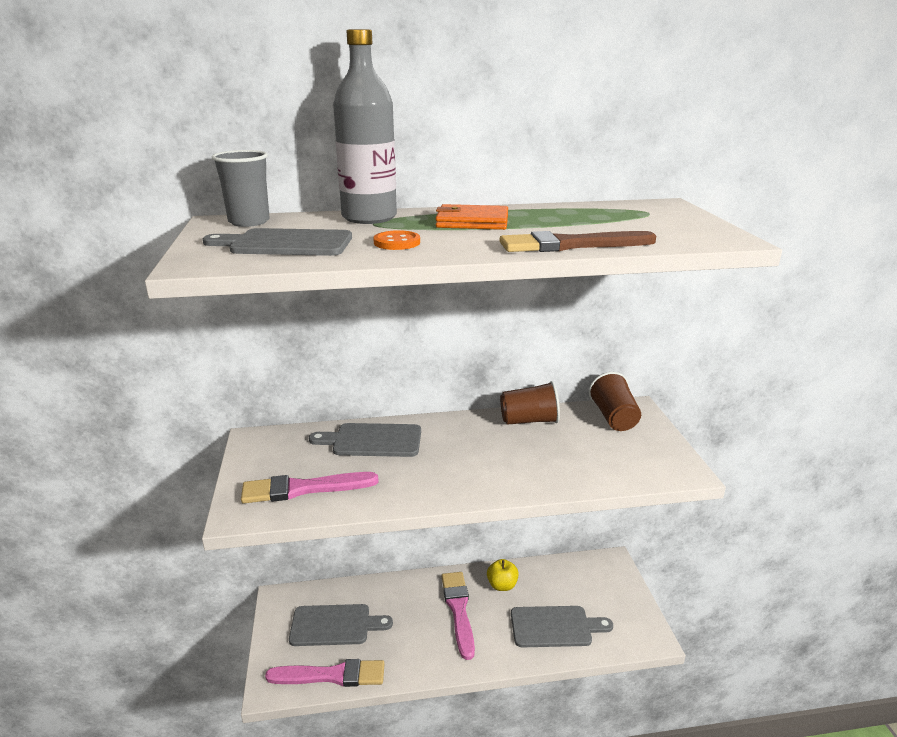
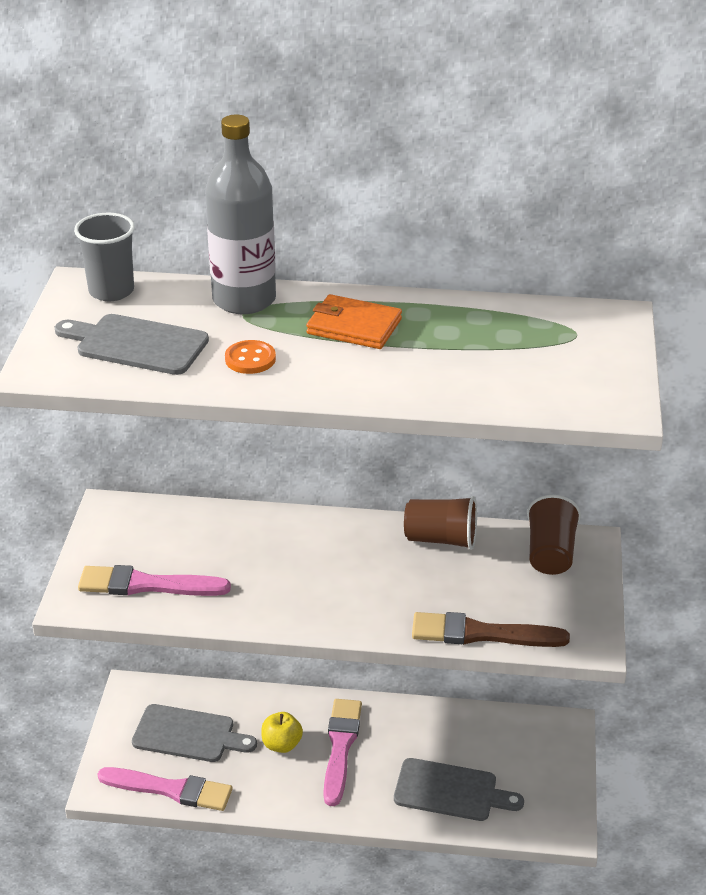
camera: 15 degrees right, 10 degrees up
(372, 440) = (242, 535): grey cutting board -> none
(502, 585) = (406, 728): yellow apple -> yellow apple (281, 744)
(571, 245) = (431, 392): brown brush -> brown brush (481, 634)

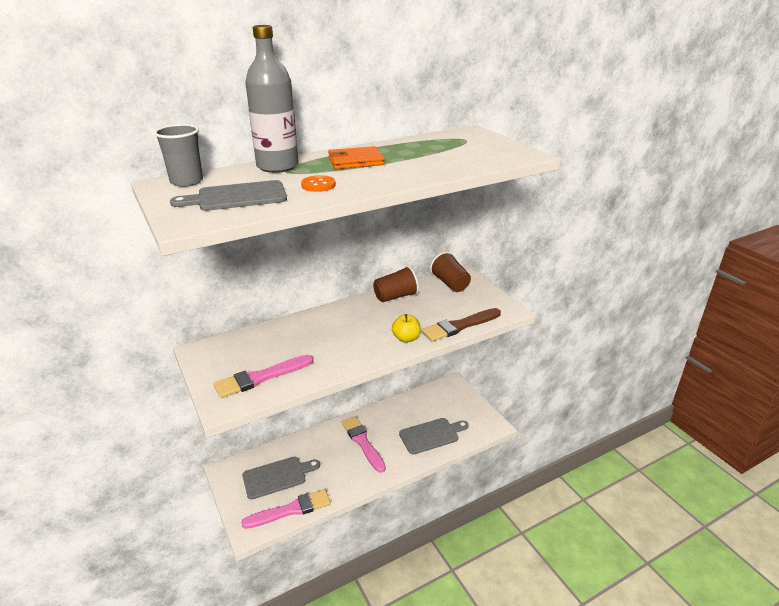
camera: 35 degrees left, 5 degrees down
(281, 744) = (332, 456): yellow apple -> yellow apple (406, 338)

